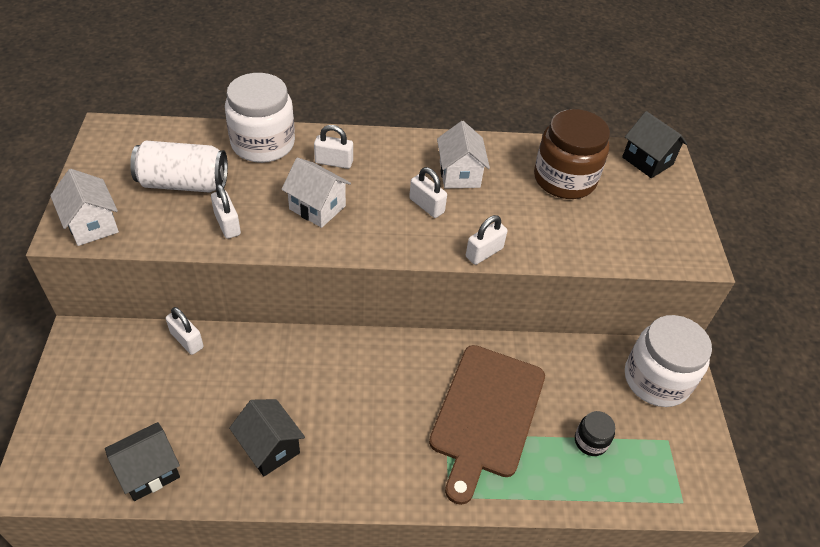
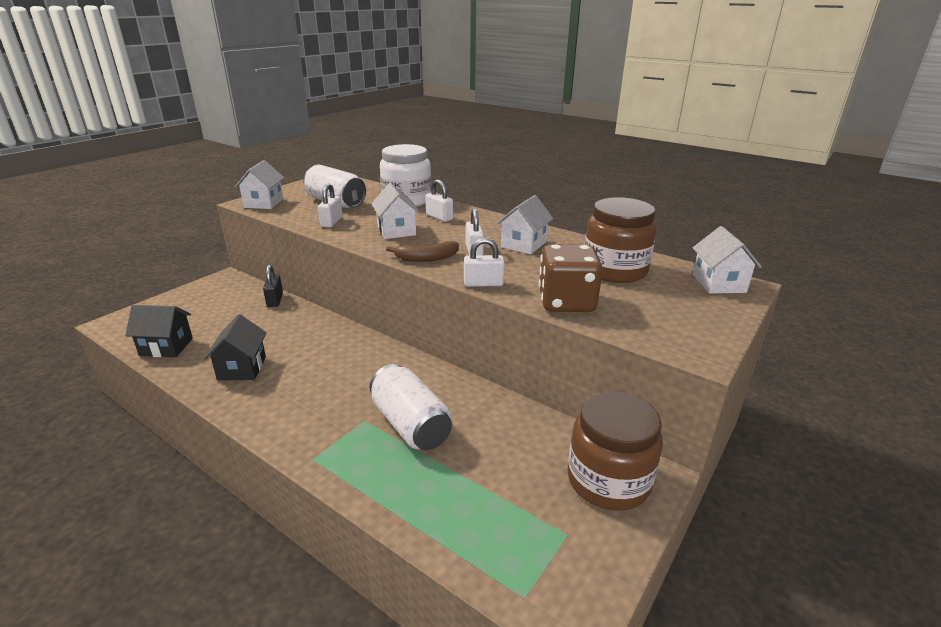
camera: 40 degrees right, 20 degrees down
(187, 340) = (275, 300): white padlock -> black padlock
(397, 240) = (426, 258): none -> brown banana
(486, 415) = (411, 424): brown cutting board -> white can
(568, 244) = (566, 302): none -> brown dice
(590, 441) = (481, 490): black jar -> none
(647, 161) = (718, 283): black house -> white house
(656, 379) = (608, 480): white jar -> brown jar

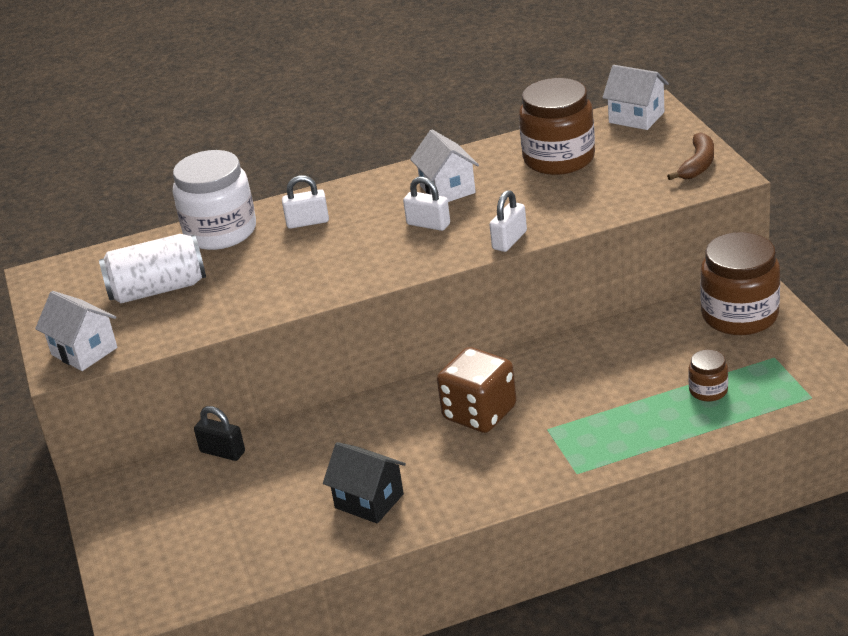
camera: 50 degrees left, 5 degrees up
(166, 347) = (253, 561): black house -> none
(331, 222) = (229, 305): white padlock -> none
(396, 231) = (315, 262): white house -> none
(411, 424) = (580, 400): white can -> none
(426, 258) = (415, 259): brown banana -> brown banana (698, 164)
(477, 502) = (708, 390): none -> brown jar
(566, 302) = (591, 206): brown dice -> brown dice (479, 413)

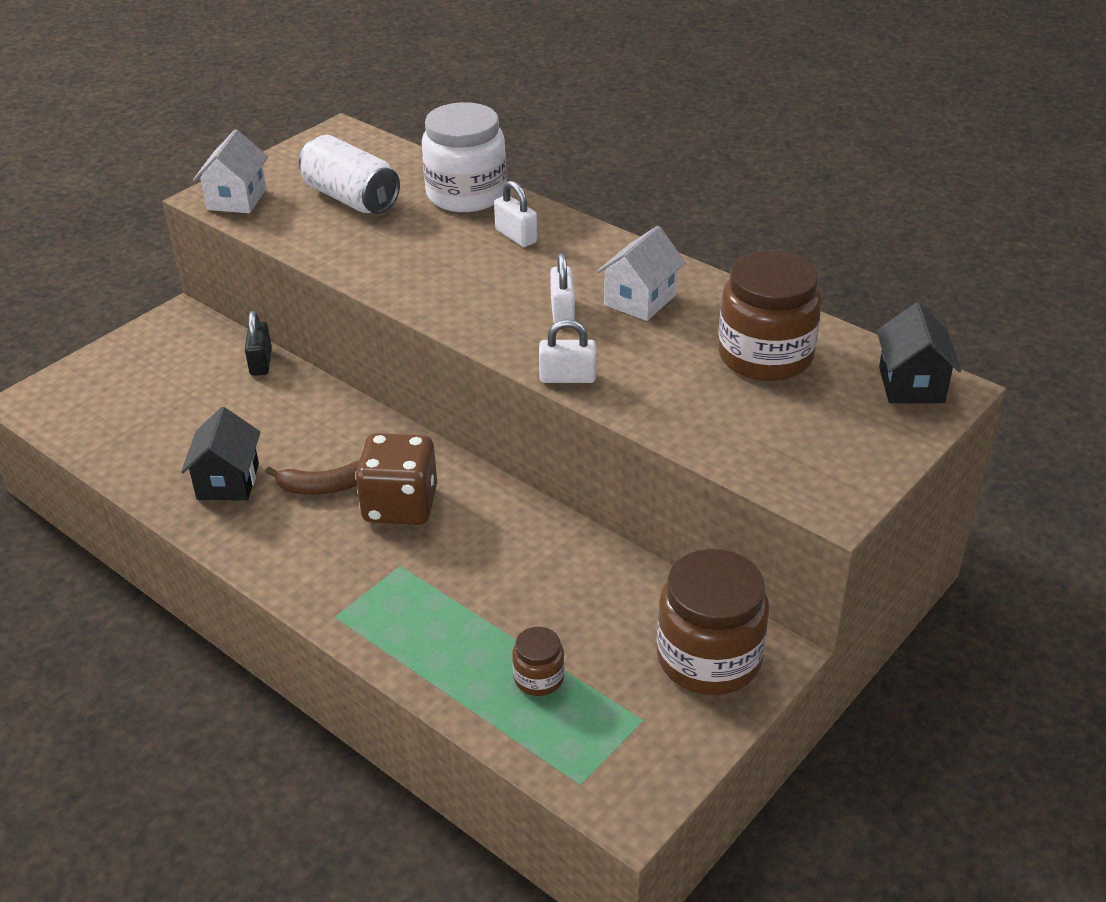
camera: 55 degrees right, 5 degrees up
(636, 117) = (911, 384): white house -> black house
(698, 164) = (841, 471): brown banana -> brown banana (324, 487)

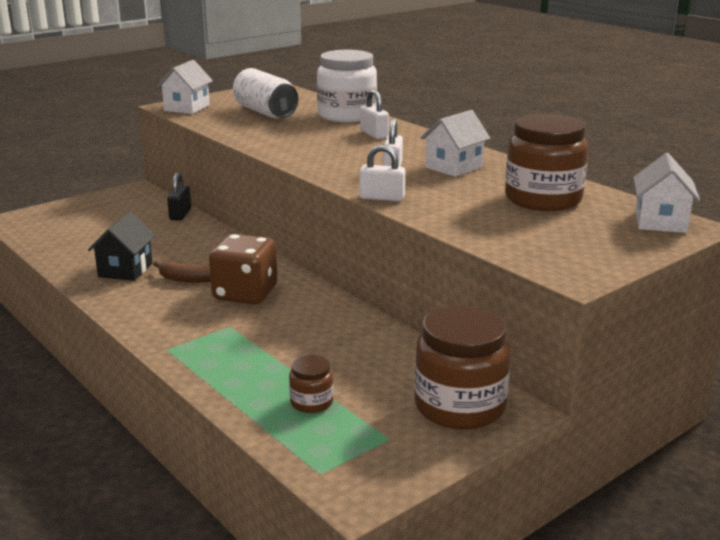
camera: 10 degrees right, 15 degrees down
(911, 384) = (660, 222): black house -> white house

